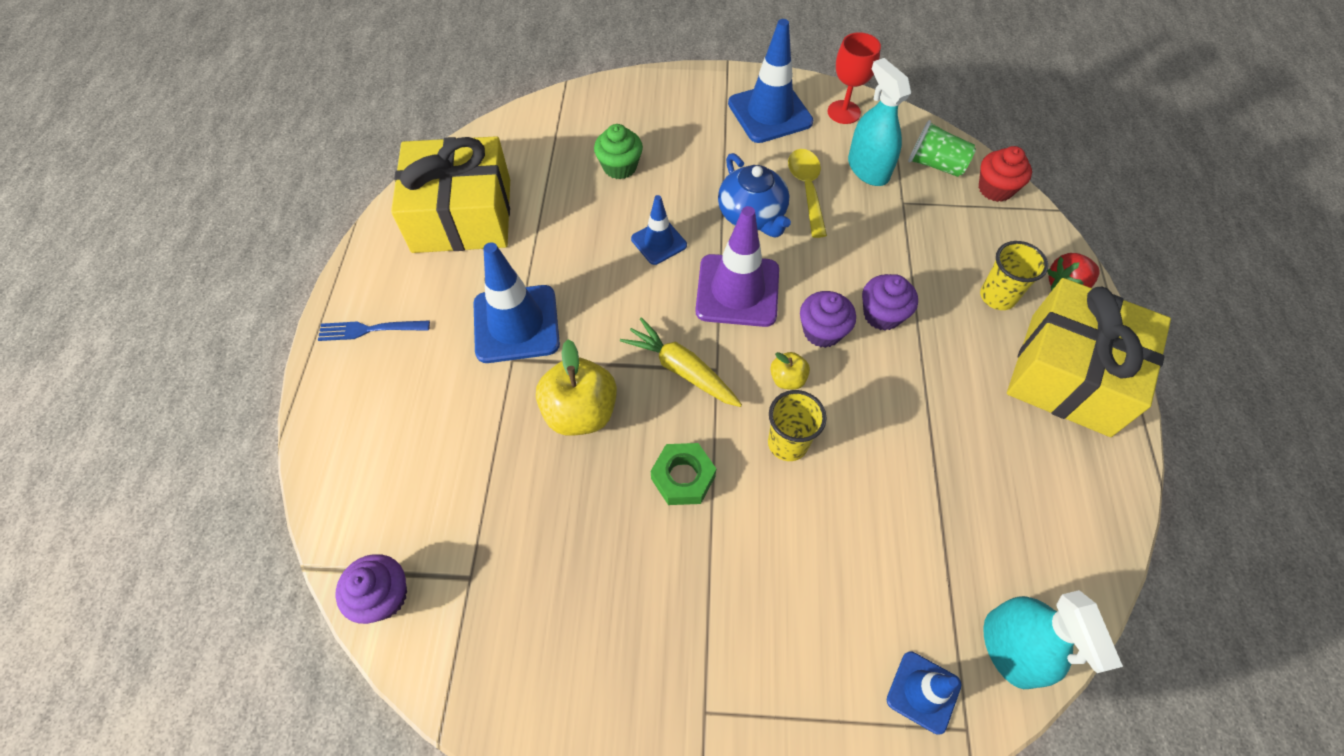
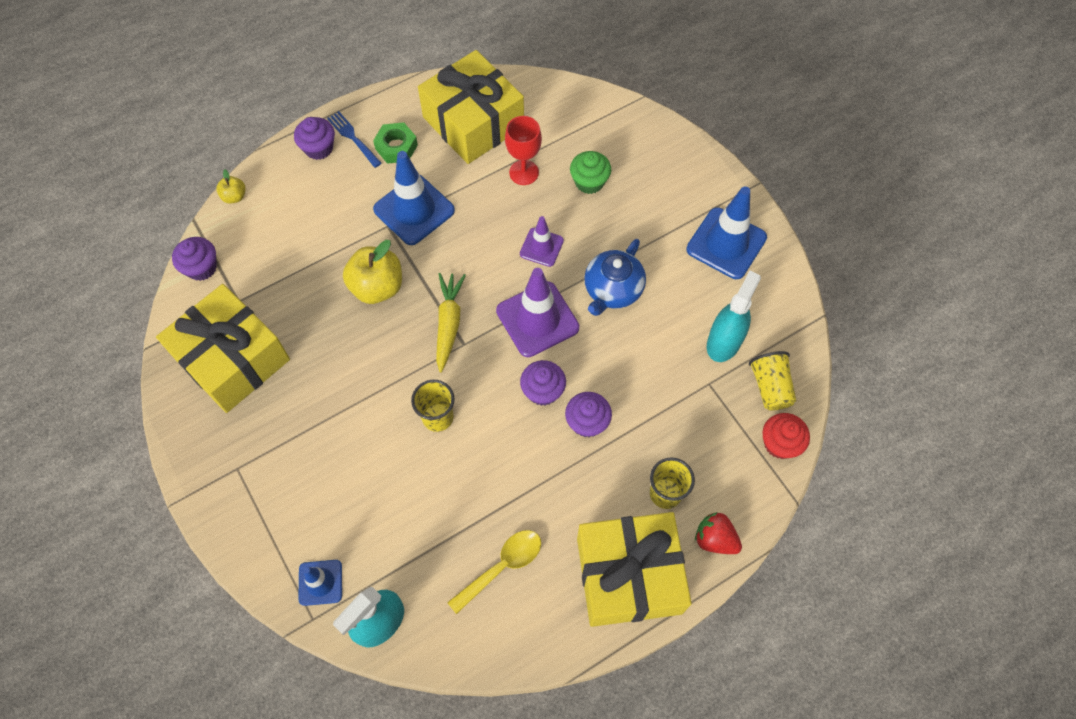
camera: 55 degrees right, 5 degrees up
(347, 370) = (319, 148): none -> purple cupcake
(546, 630) = (233, 359): none -> yellow gift
(659, 242) = (541, 247): blue traffic cone -> purple traffic cone
(683, 477) = (372, 371): green nut -> green nut (396, 147)
(787, 379) = (487, 390): yellow apple -> yellow apple (234, 196)
(807, 189) = (667, 311): yellow spoon -> yellow spoon (502, 566)
(844, 112) = (772, 293): red goblet -> red goblet (524, 172)
(935, 164) = (770, 387): green cup -> yellow cup

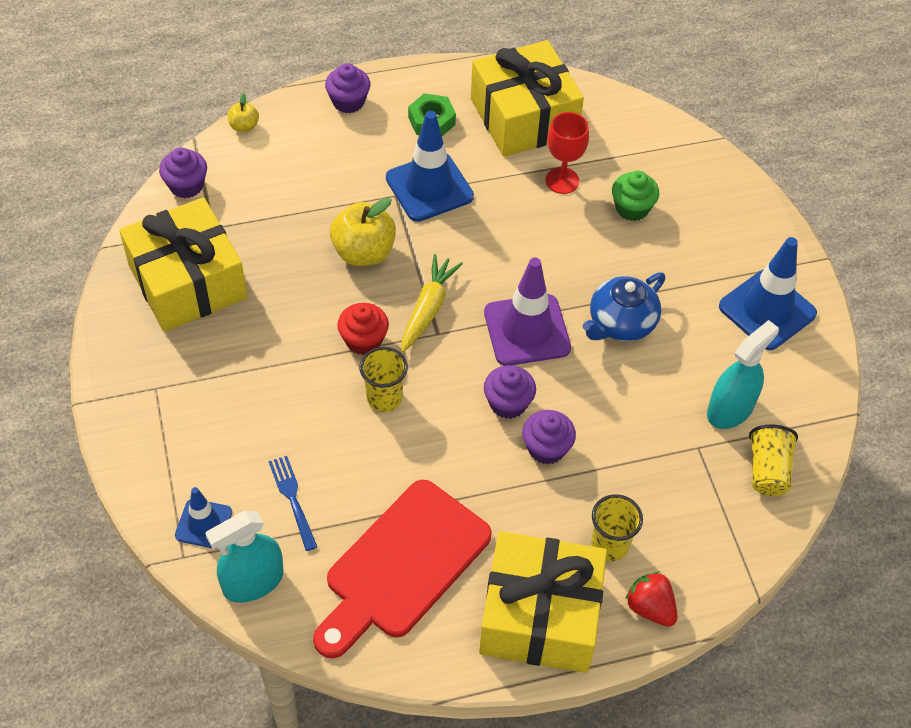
camera: 15 degrees right, 10 degrees down
(353, 138) = (388, 100): blue fork -> blue fork (292, 499)
(502, 566) = (403, 565): yellow spoon -> red cutting board
(541, 247) = (556, 260): purple traffic cone -> none
(780, 443) = (759, 531): red cupcake -> red cupcake (363, 340)

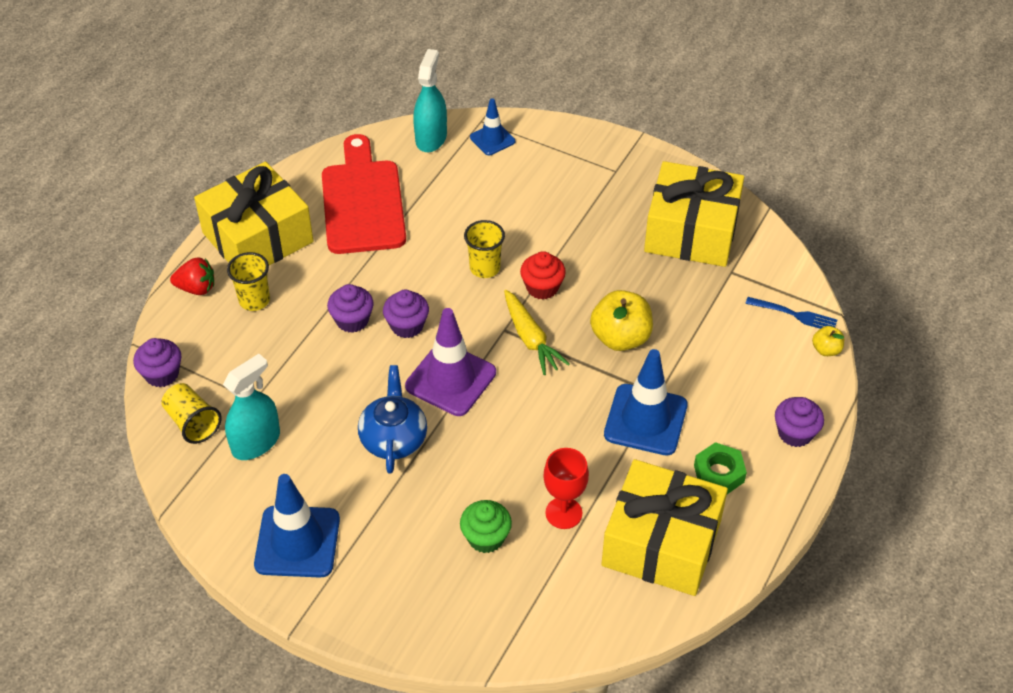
camera: 135 degrees right, 5 degrees down
(186, 186) = (789, 281): purple cupcake -> purple cupcake (162, 374)
(292, 499) = (463, 183): blue fork -> blue fork (794, 315)
(730, 409) = (256, 442): turquoise spray bottle -> turquoise spray bottle turned 135 degrees counterclockwise

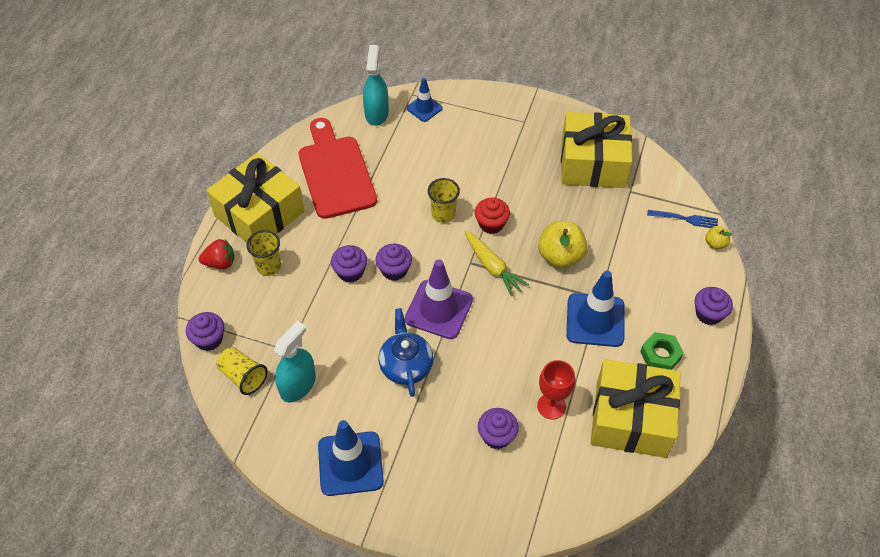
camera: 10 degrees left, 5 degrees up
(486, 537) = (497, 436): green cupcake -> purple cupcake

